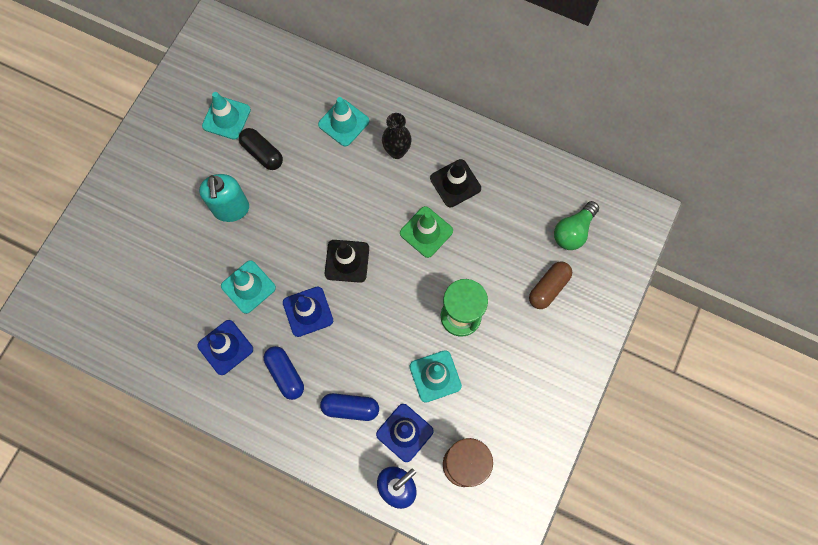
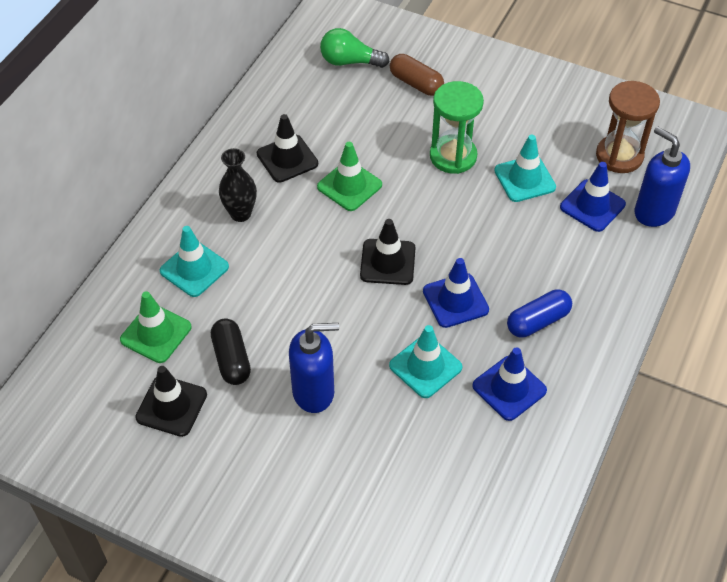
camera: 90 degrees left, 20 degrees down
(226, 118) = (171, 406): turquoise traffic cone -> black traffic cone
(231, 209) = (314, 392): turquoise soap dispenser -> blue soap dispenser
(262, 153) = (231, 359): black capsule -> black capsule turned 60 degrees counterclockwise
(287, 102) = (156, 333): none -> green traffic cone
(350, 408) = (571, 255): blue capsule -> none
(573, 231) = (350, 62): green light bulb -> green light bulb turned 150 degrees clockwise

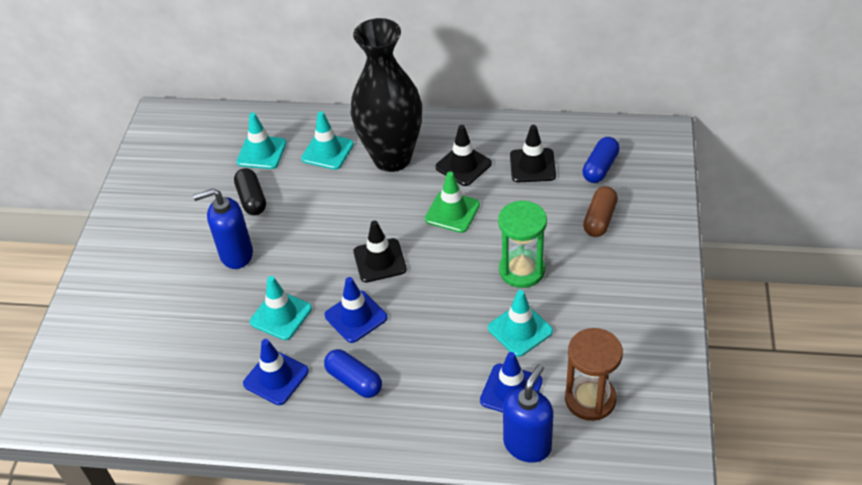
camera: 75 degrees right, 5 degrees down
(156, 333) = (261, 152): green traffic cone -> turquoise traffic cone
(171, 406) = (202, 182): black traffic cone -> black traffic cone (532, 165)
(231, 359) = (252, 199): black capsule -> black capsule turned 75 degrees counterclockwise
(240, 214) = (392, 158): black vase -> black vase, size x2.22
(314, 392) = (236, 254): blue soap dispenser -> blue soap dispenser turned 105 degrees clockwise
(350, 62) = (600, 168): green light bulb -> blue capsule

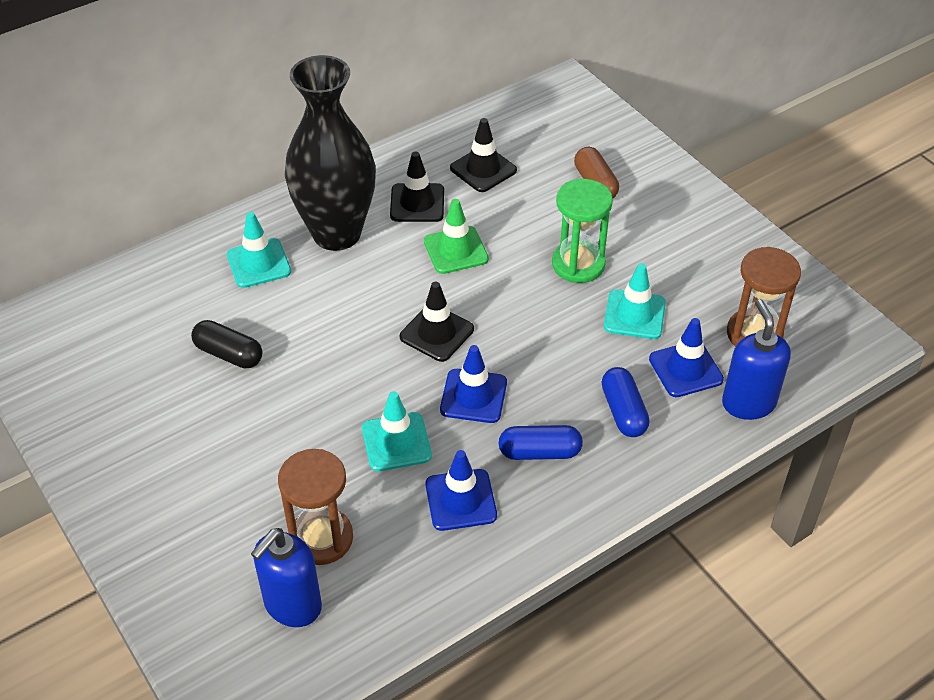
camera: 45 degrees left, 0 degrees up
(180, 345) = (321, 538): none -> brown hourglass
(236, 254) = (277, 416): blue soap dispenser -> blue soap dispenser (292, 605)
(261, 152) = (183, 303): turquoise traffic cone -> none
(600, 168) = (546, 140): blue capsule -> blue capsule (623, 411)

